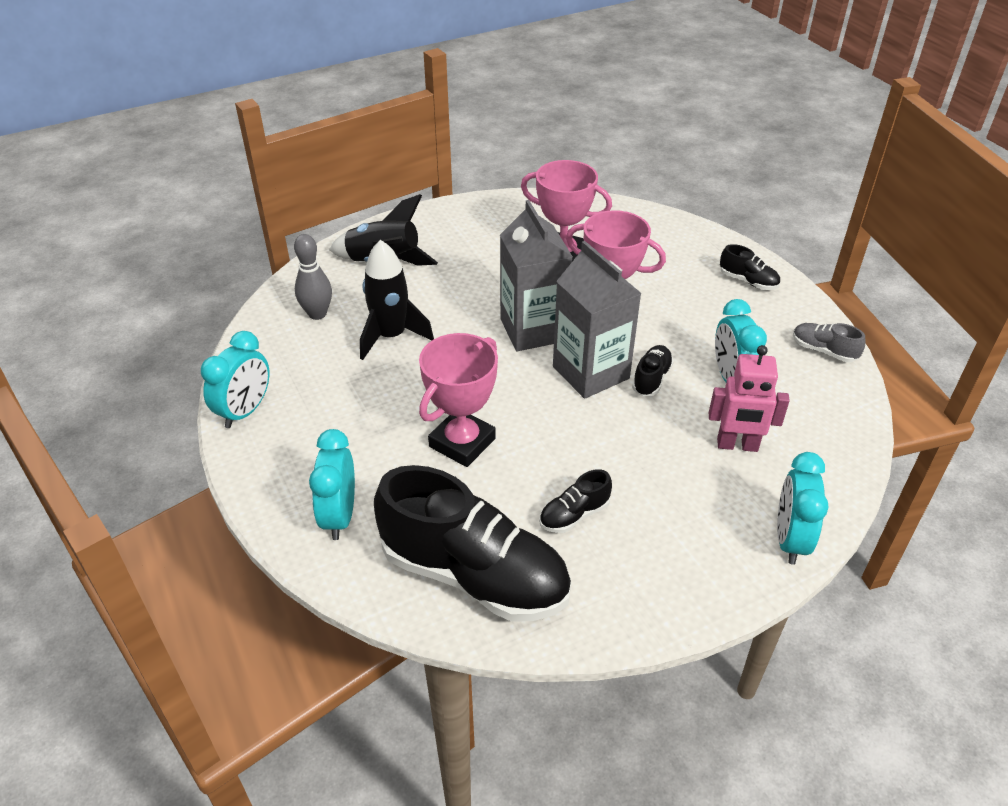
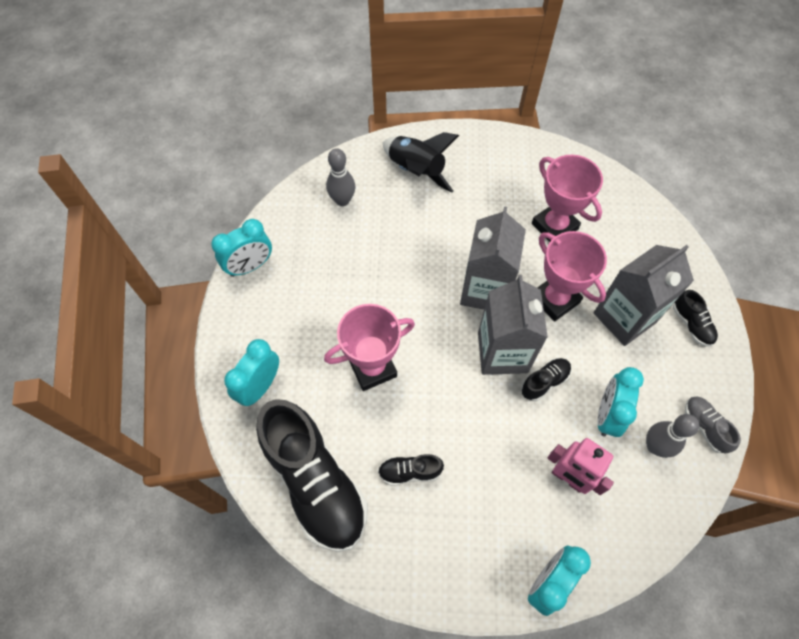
camera: 30 degrees right, 20 degrees up
(391, 336) = (380, 246): black rocket -> none
(685, 299) = (624, 317): none -> grey carton
(794, 384) = (655, 446): none -> grey bowling pin

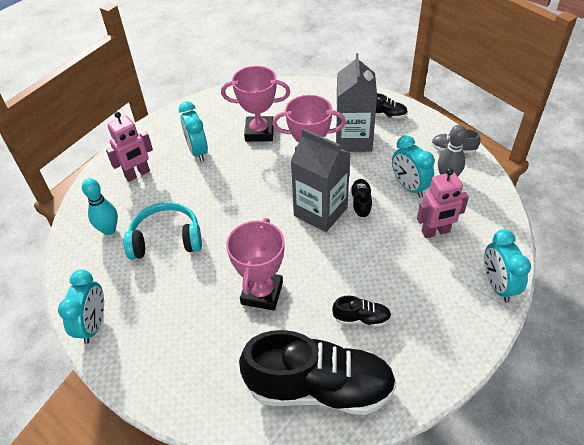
camera: 50 degrees left, 15 degrees down
(260, 386) = (205, 381): turquoise clock -> turquoise clock (197, 151)
(342, 200) = (109, 230): grey bowling pin -> turquoise bowling pin
(367, 250) = (166, 239): none -> turquoise headphones
(410, 471) = (361, 318): black shoe -> black shoe turned 120 degrees counterclockwise
(416, 171) = (137, 174): black rocket -> pink robot
(485, 290) = (267, 193): grey carton -> none

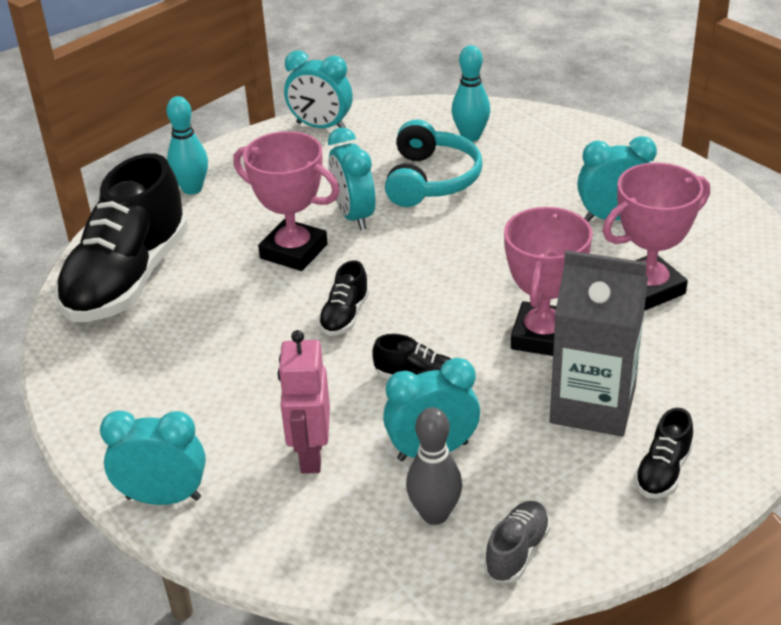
camera: 105 degrees right, 10 degrees down
(137, 174) = (577, 160): pink robot -> none
(193, 389) = (192, 189): none -> turquoise bowling pin
(215, 271) = (353, 216): none -> turquoise clock
(259, 132) = (648, 288): pink trophy -> pink trophy turned 45 degrees clockwise
(320, 212) = (419, 329): grey carton -> none
(361, 318) = (199, 333): black shoe -> black shoe (345, 316)

